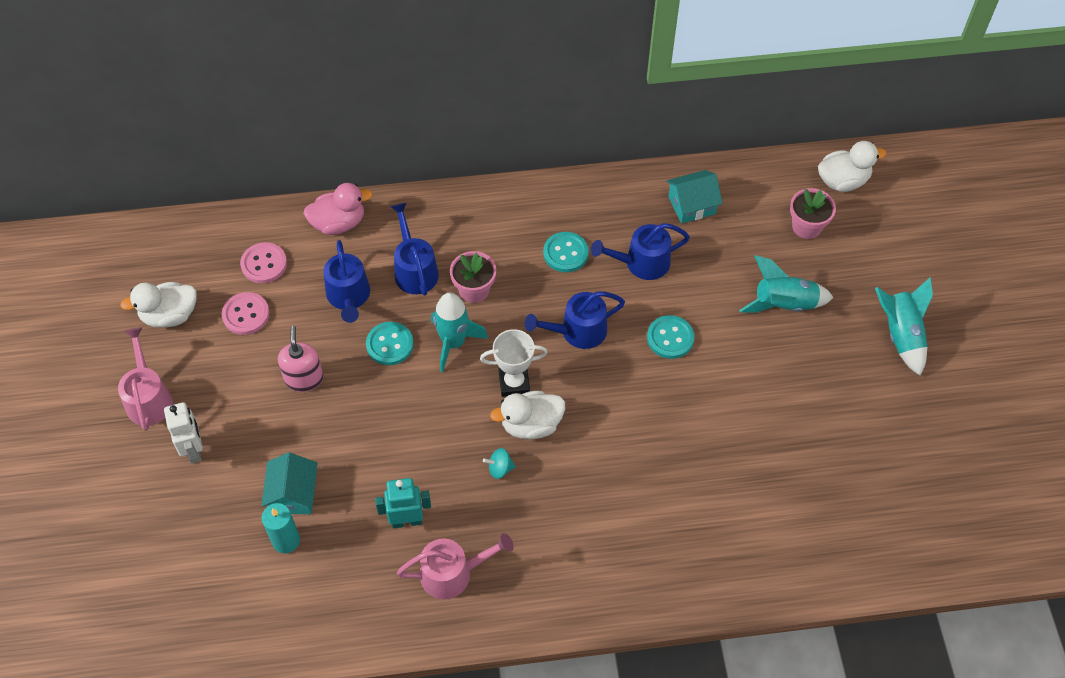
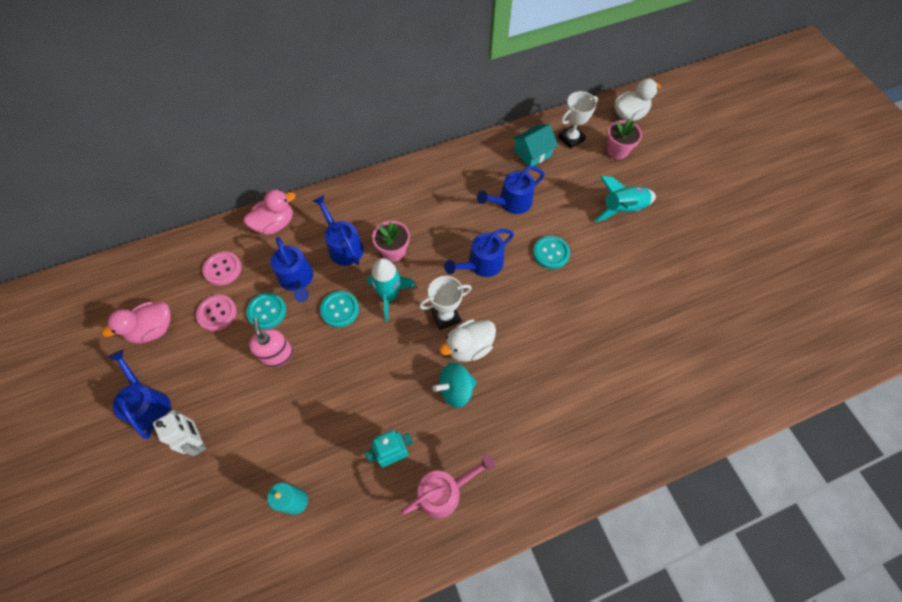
camera: 15 degrees left, 5 degrees up
(148, 398) = (149, 405): pink watering can -> blue watering can
(170, 315) = (153, 329): white duck -> pink duck
(293, 494) = (292, 457): turquoise house -> none
(500, 468) = (455, 389): turquoise spinning top -> turquoise spinning top, size x1.73
(565, 253) = (454, 208): turquoise button -> turquoise button (267, 311)
(750, 197) = (571, 138): none -> white trophy
(900, 334) = (710, 212): turquoise rocket -> none

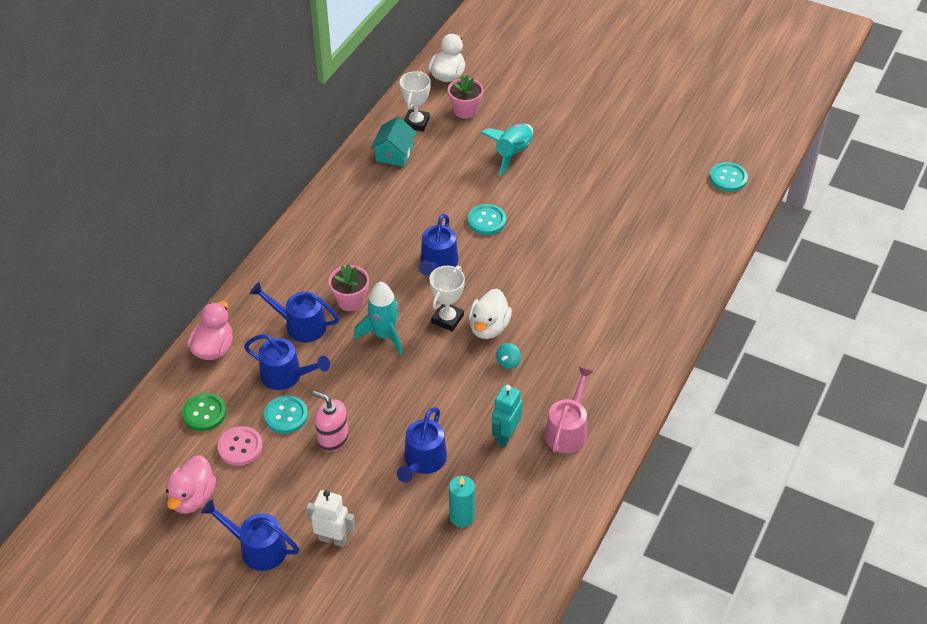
camera: 40 degrees left, 15 degrees down
(222, 269) = (204, 413): pink button -> green button
(340, 309) = (351, 372): turquoise button -> turquoise button (728, 178)
(455, 389) = (508, 362): turquoise spinning top -> turquoise spinning top, size x0.58
(511, 202) = (415, 202): blue watering can -> blue watering can (423, 461)

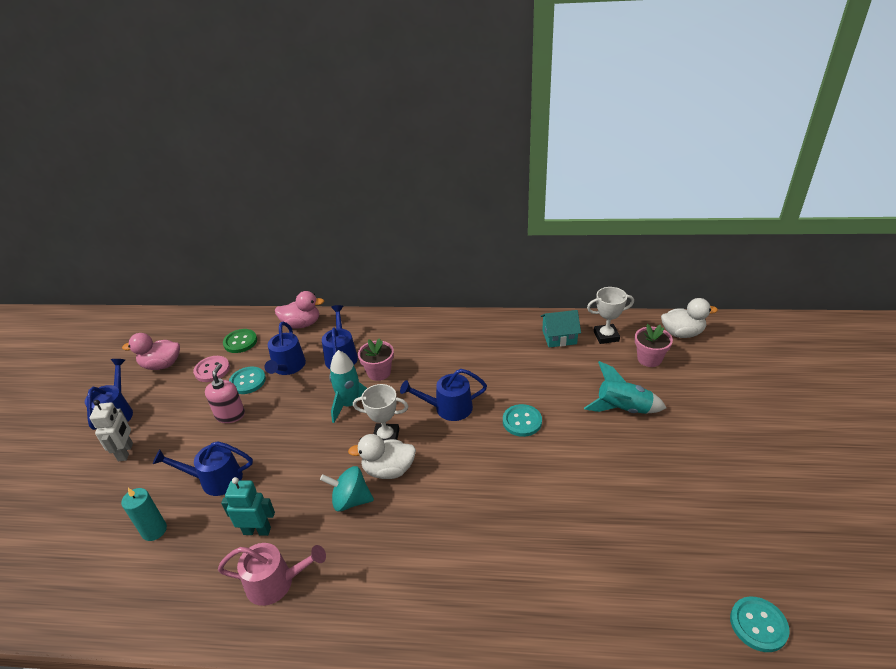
camera: 70 degrees right, 10 degrees down
(508, 362) = (350, 500): turquoise spinning top -> turquoise spinning top, size x1.73

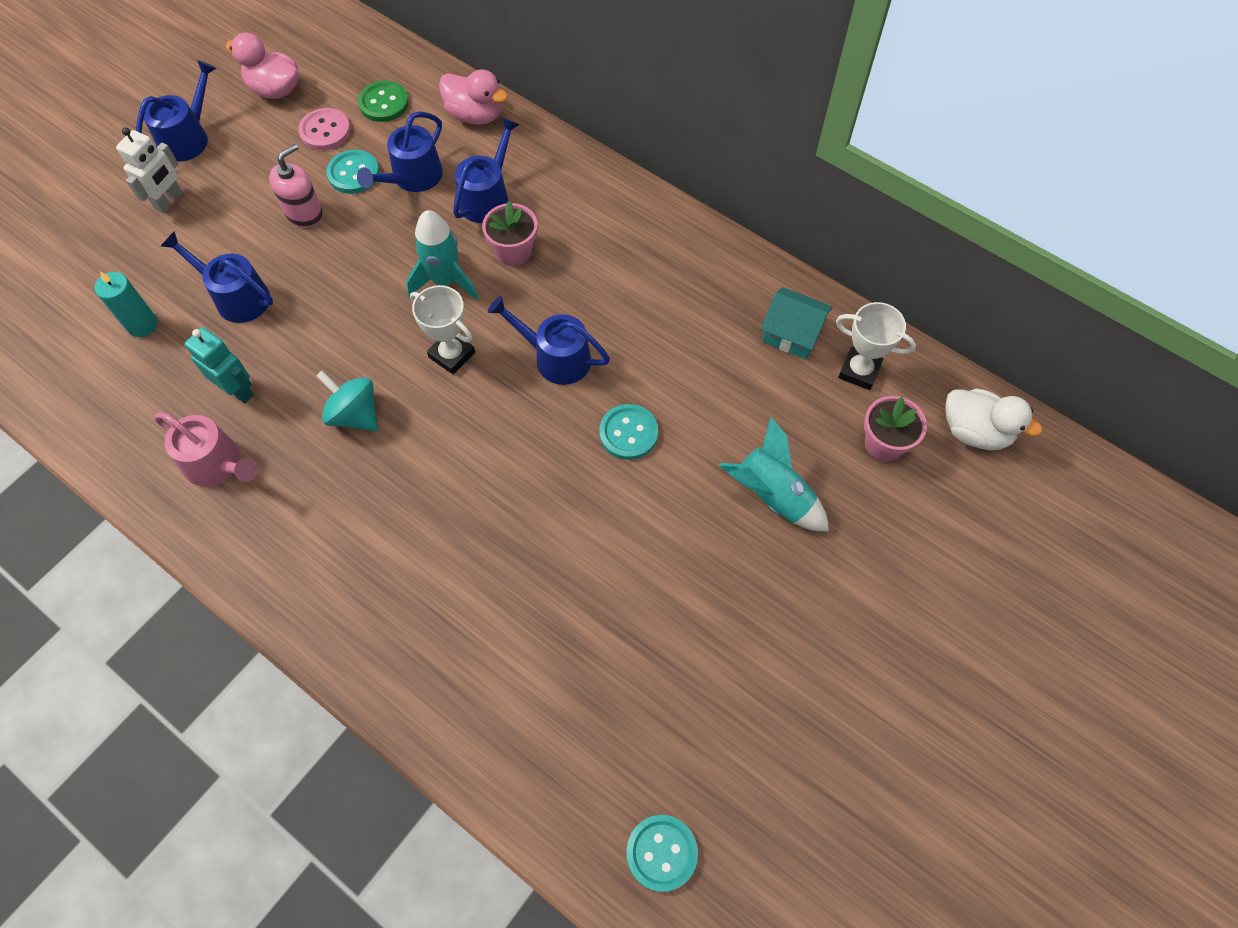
camera: 30 degrees right, 25 degrees up
(388, 470) = (422, 401): white duck -> none

